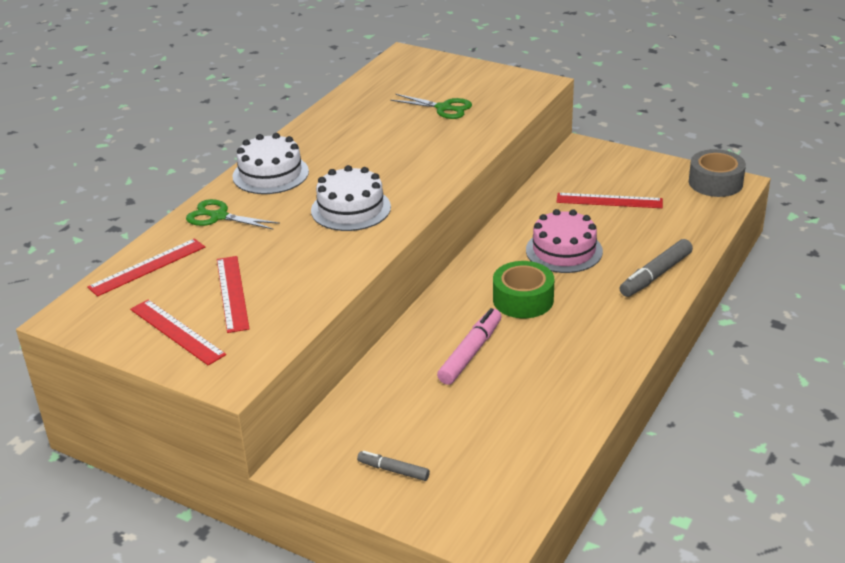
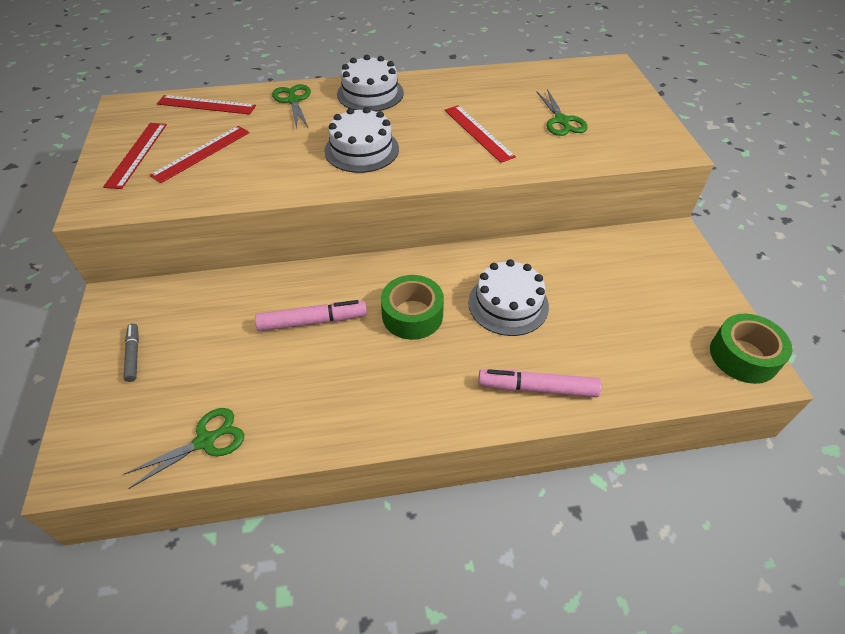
camera: 50 degrees right, 15 degrees up
(540, 454) = (206, 441): none -> green scissors
(564, 250) = (508, 304): pink cake -> white cake
(609, 201) = (616, 294): red ruler -> red ruler (478, 133)
(656, 275) = (538, 388): grey marker -> pink marker
(715, 182) = (743, 356): grey tape -> green tape

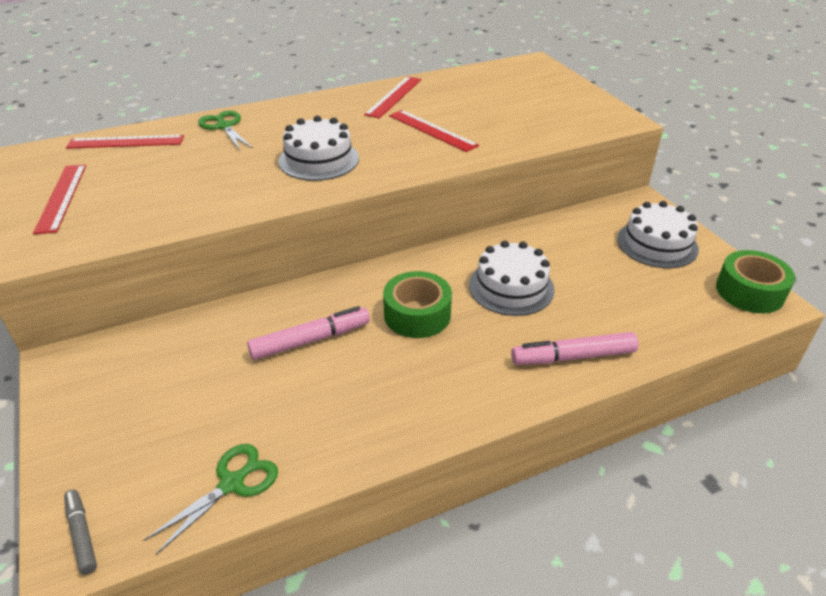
camera: 15 degrees left, 10 degrees down
(133, 355) = (108, 414): grey marker -> grey marker (82, 535)
(201, 153) = (140, 186): red ruler -> red ruler (394, 96)
(370, 93) = (305, 111): white cake -> white cake (657, 244)
(561, 121) = (508, 111): green scissors -> none

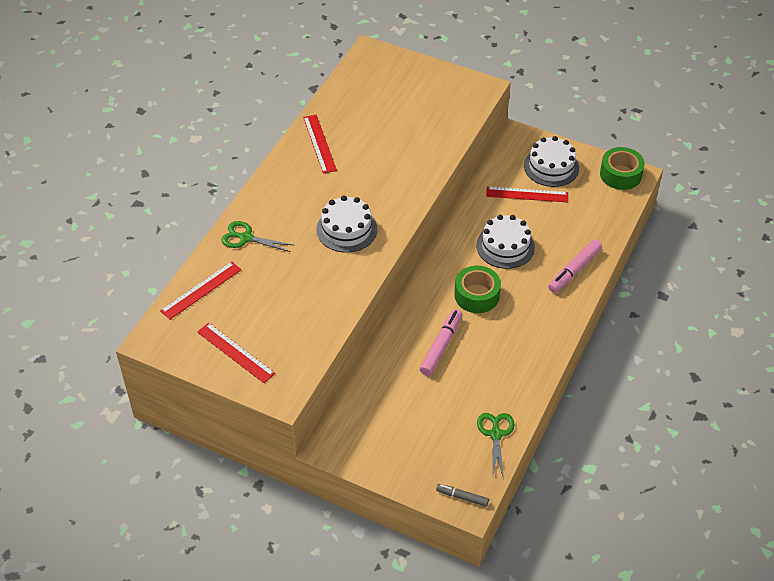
camera: 40 degrees left, 10 degrees up
(432, 130) = (382, 163): red ruler -> red ruler (527, 194)

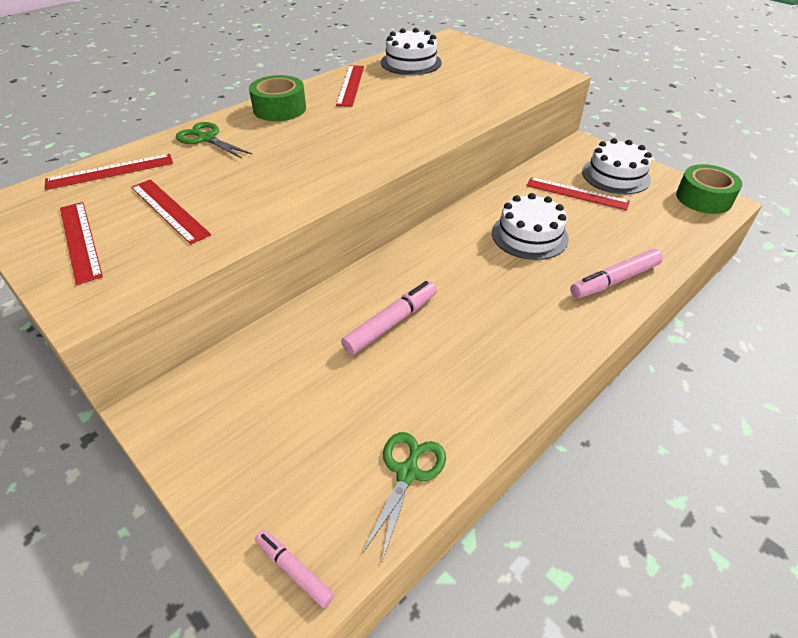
camera: 20 degrees right, 5 degrees down
(274, 312) = (169, 210): none -> red ruler
(346, 229) = (324, 153): white cake -> white cake (411, 62)
(462, 497) = (294, 571): grey marker -> pink marker
(476, 295) = (469, 277): green tape -> green tape (279, 109)

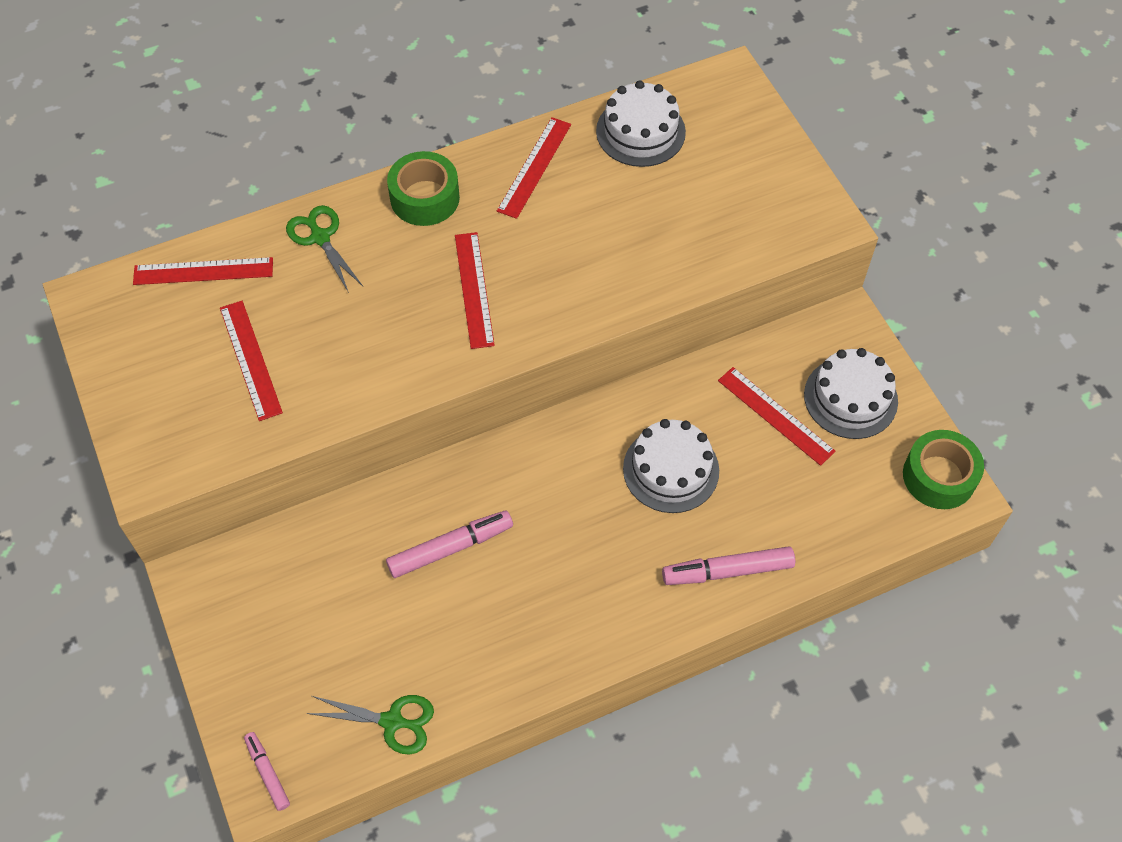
camera: 20 degrees right, 15 degrees up
(80, 240) = (156, 381): red ruler -> red ruler (474, 289)
(407, 472) = (392, 721): green scissors -> green scissors turned 60 degrees clockwise

